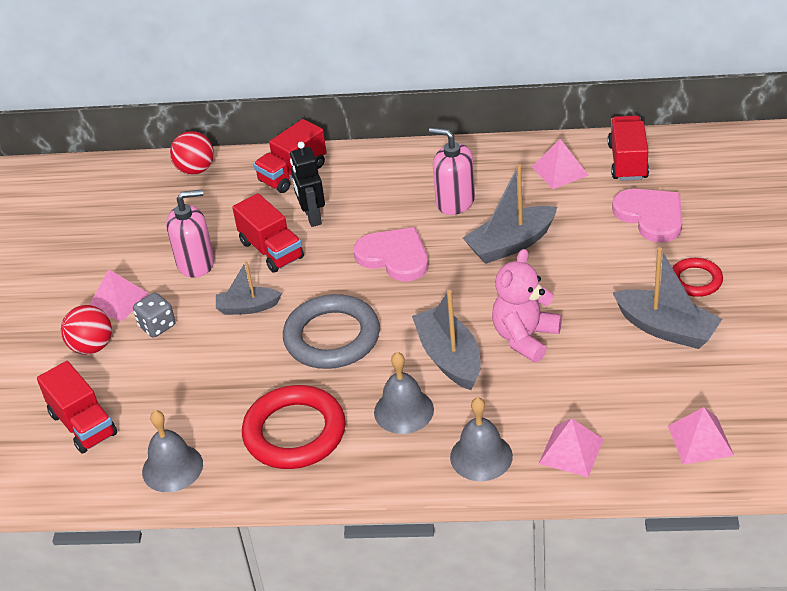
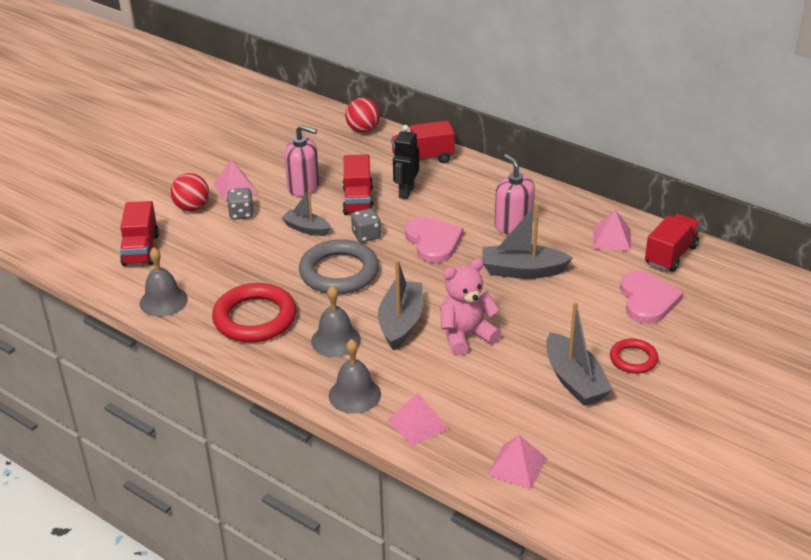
camera: 30 degrees right, 5 degrees down
(319, 284) = (366, 235): none -> grey dice

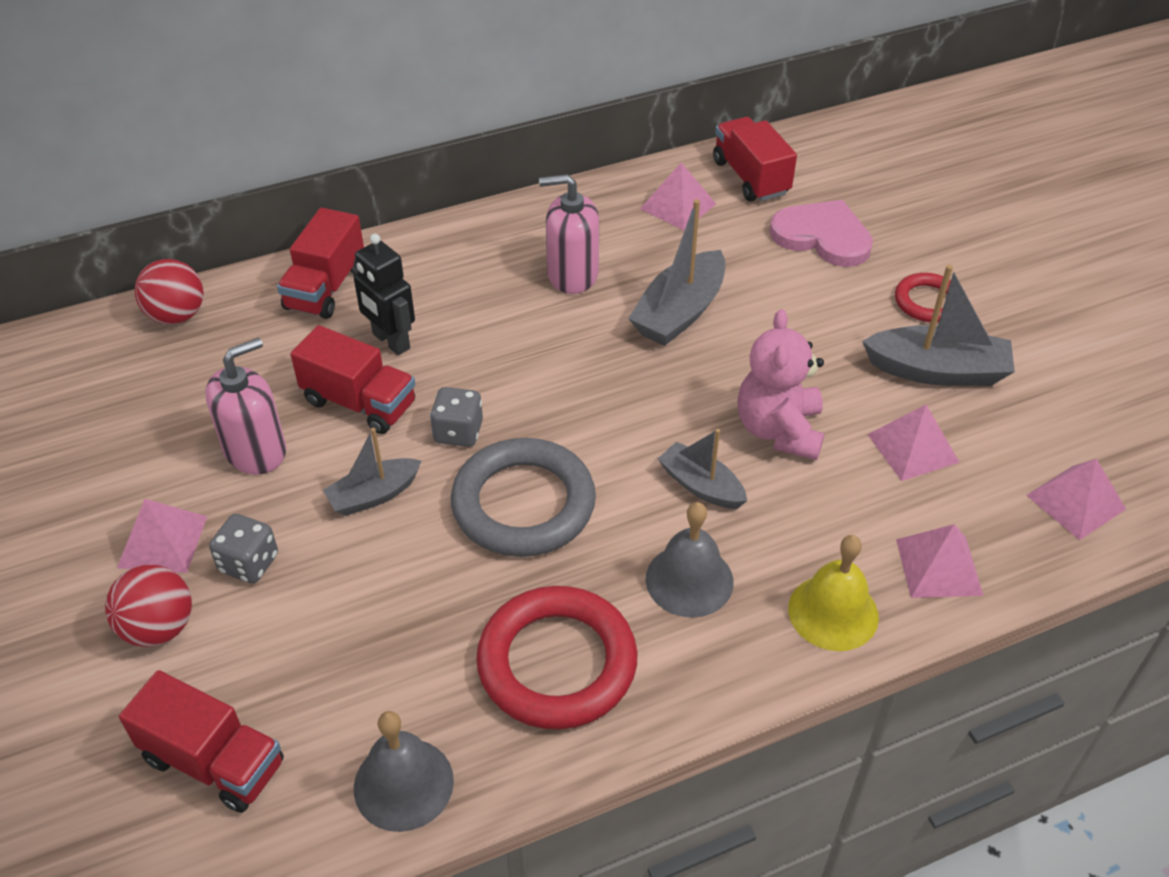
camera: 60 degrees left, 10 degrees up
(354, 394) = (833, 612): grey bell -> yellow bell
(401, 322) = (701, 485): grey boat -> grey boat, size x0.63
(433, 241) = (539, 367): pink heart -> none
(499, 389) = (913, 448): none -> pink pyramid

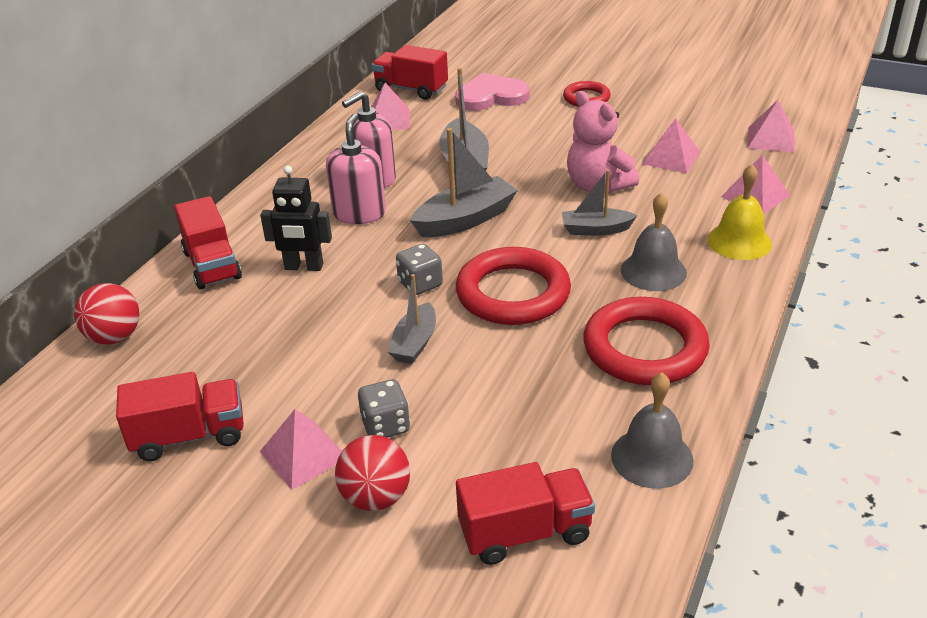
camera: 40 degrees left, 10 degrees down
(255, 451) = (296, 370): pink soap dispenser -> pink soap dispenser (359, 213)
(359, 402) = (331, 306): red truck -> red truck (189, 436)
(523, 504) = (513, 293): grey ring -> red ring
(937, 371) = (634, 122): grey boat -> grey boat (465, 220)

